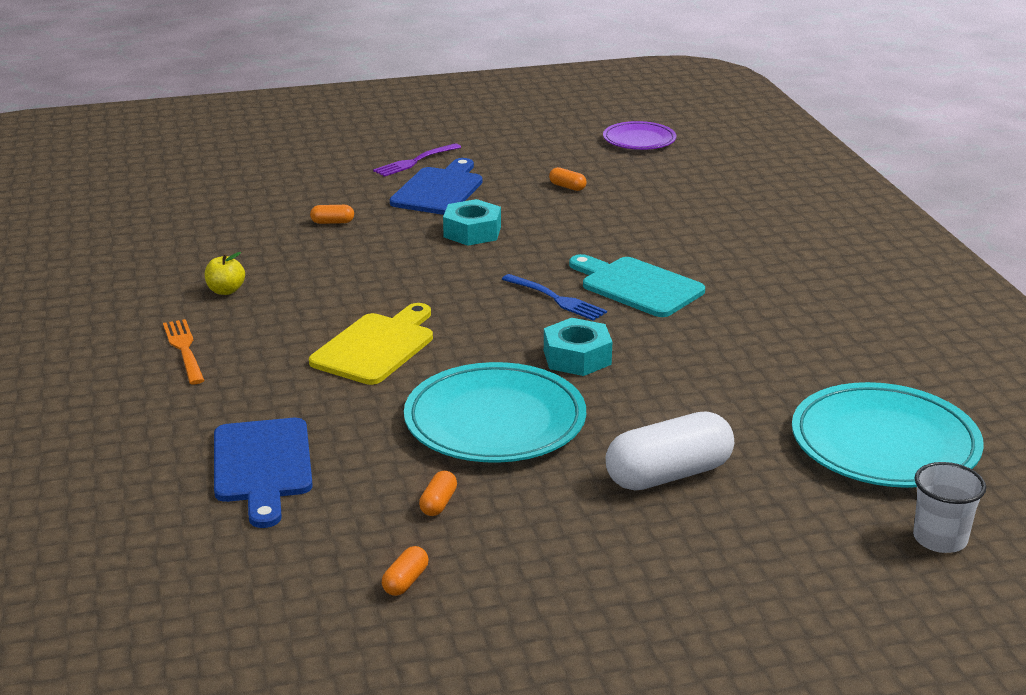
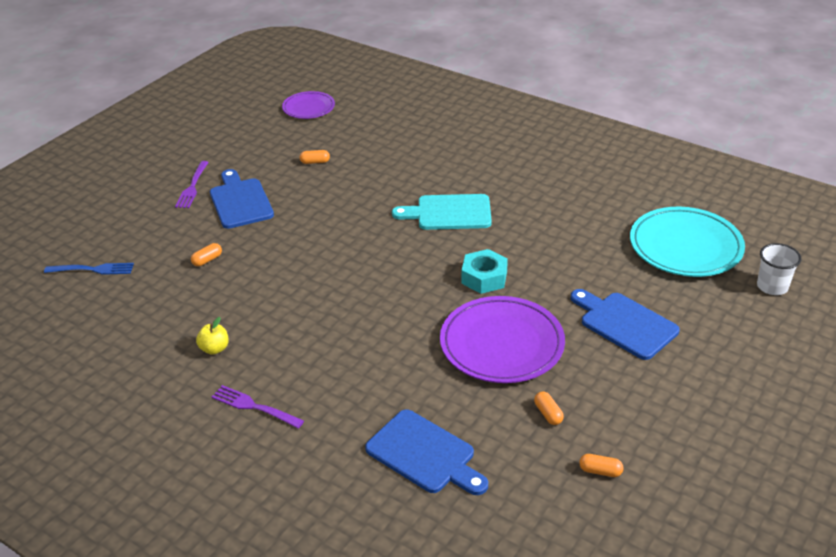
camera: 40 degrees left, 10 degrees up
(184, 350) = (255, 407): orange fork -> purple fork
(376, 346) = (368, 334): yellow cutting board -> none
(405, 581) = (600, 471): orange capsule -> orange capsule turned 60 degrees counterclockwise
(472, 232) = (306, 222): turquoise nut -> none
(495, 421) = (502, 344): turquoise plate -> purple plate
(555, 299) = (419, 245): blue fork -> blue fork (92, 269)
(668, 474) = (624, 324): white capsule -> blue cutting board

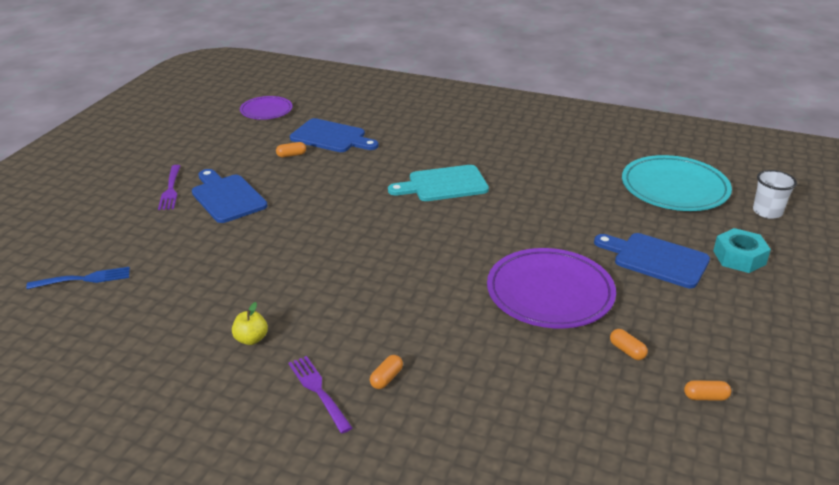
camera: 15 degrees left, 5 degrees down
(207, 260) = (211, 254): orange capsule -> orange capsule (386, 378)
(255, 407) = (319, 391): purple fork -> purple fork turned 45 degrees clockwise
(424, 454) = (523, 410): blue cutting board -> blue cutting board (331, 137)
(484, 278) = (504, 236): turquoise nut -> turquoise nut (739, 257)

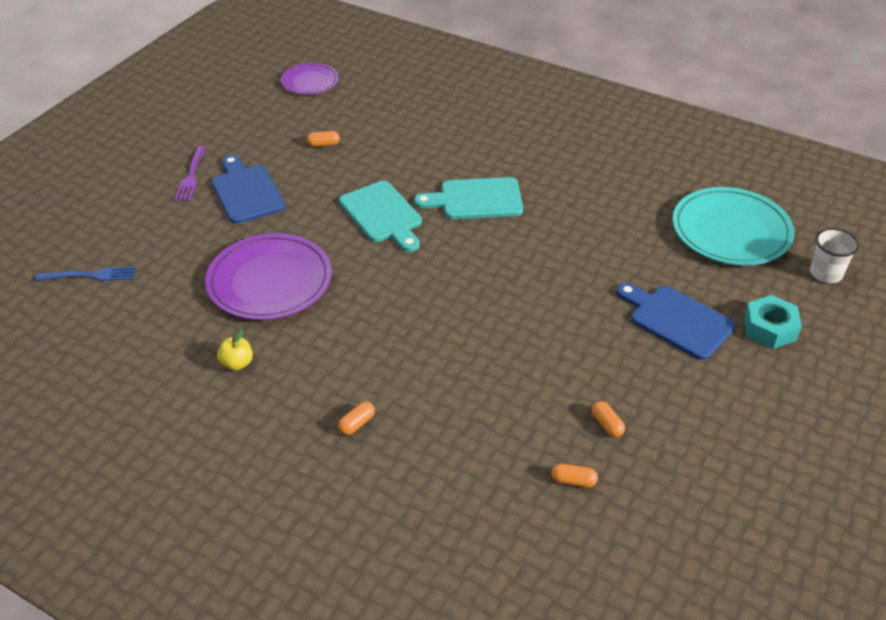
camera: 10 degrees right, 10 degrees up
(319, 391) = (289, 429): purple fork -> none
(331, 137) = (371, 124): blue cutting board -> none
(361, 203) = (383, 215): none -> turquoise cutting board
(550, 293) = (549, 347): purple plate -> purple plate (270, 281)
(705, 397) = (669, 487): orange capsule -> orange capsule (573, 481)

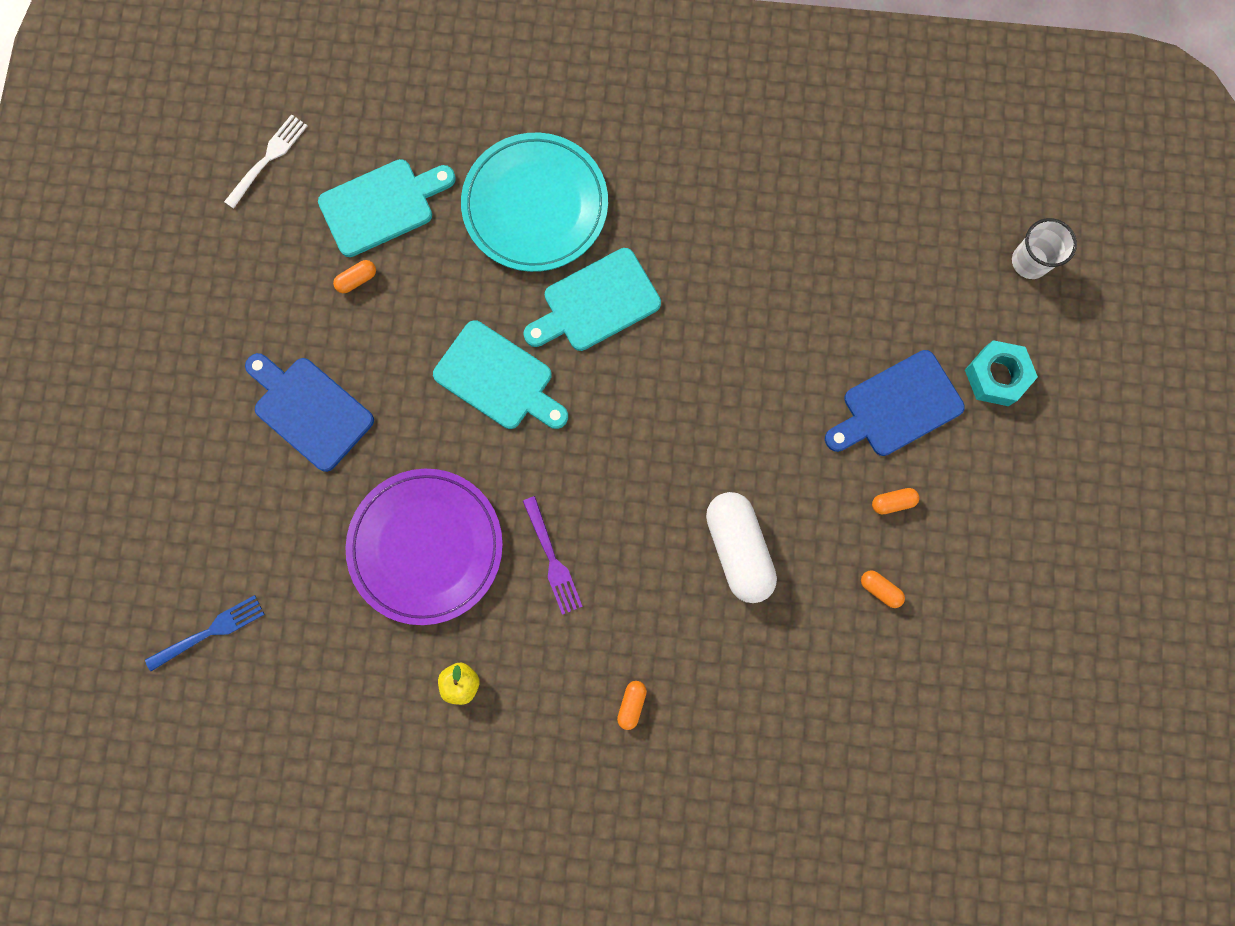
camera: 25 degrees left, 35 degrees up
(191, 176) = (222, 411): purple fork -> purple fork (552, 558)
(310, 82) = (268, 159): purple plate -> white fork
(364, 118) = (382, 205): none -> turquoise cutting board
(501, 360) = (738, 549): none -> white capsule
(573, 481) = (875, 677): orange capsule -> orange capsule (892, 502)
(676, 320) = (897, 406): blue cutting board -> blue cutting board turned 45 degrees counterclockwise
(731, 231) = (908, 233): turquoise plate -> turquoise plate (535, 206)

